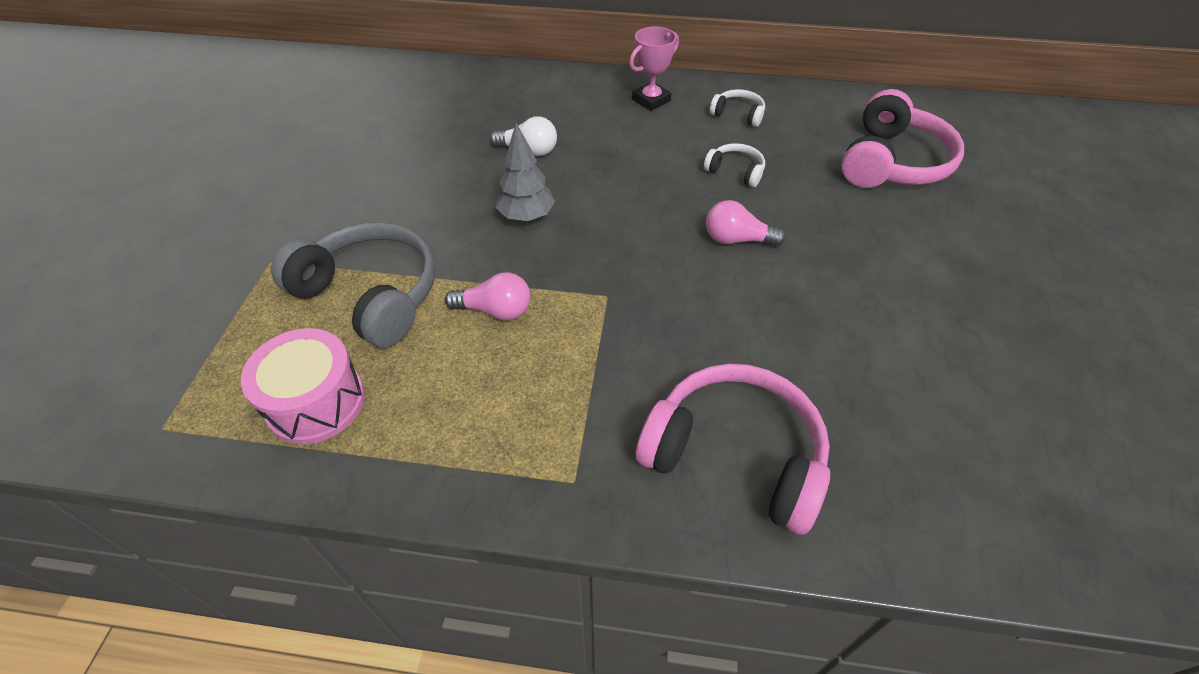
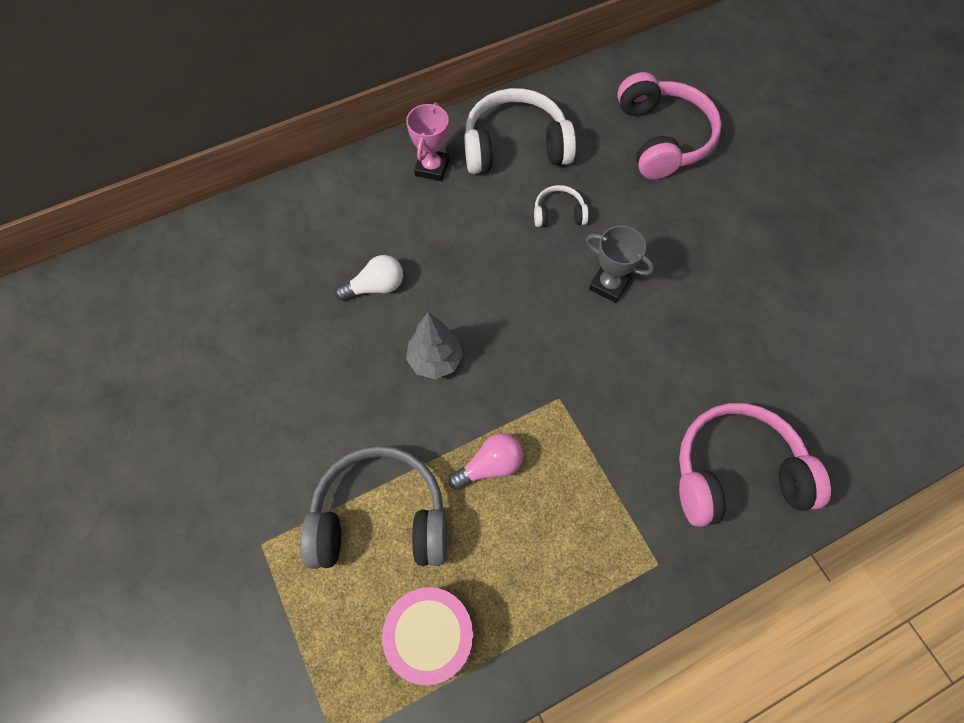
camera: 35 degrees left, 15 degrees up
(737, 239) = (609, 285): pink light bulb -> grey trophy
(738, 114) = (515, 146): white headphones -> white headphones, size x2.11

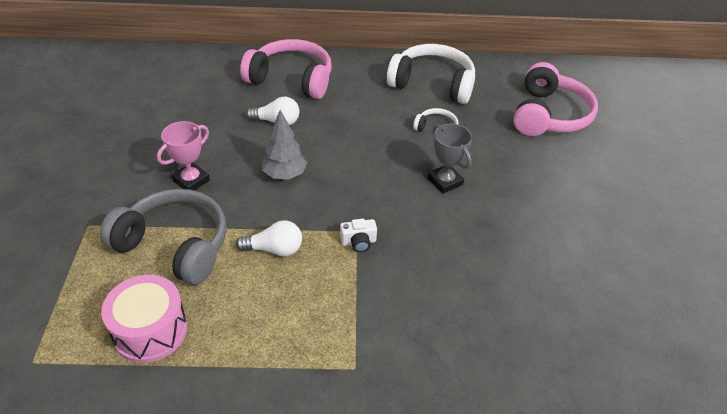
camera: 25 degrees right, 20 degrees down
(432, 168) = (365, 75): pink trophy -> pink trophy (191, 181)
(490, 466) = (274, 249): pink light bulb -> white light bulb
(569, 411) = (358, 242): none -> white camera
(736, 473) = (464, 338): pink headphones -> pink headphones (291, 79)

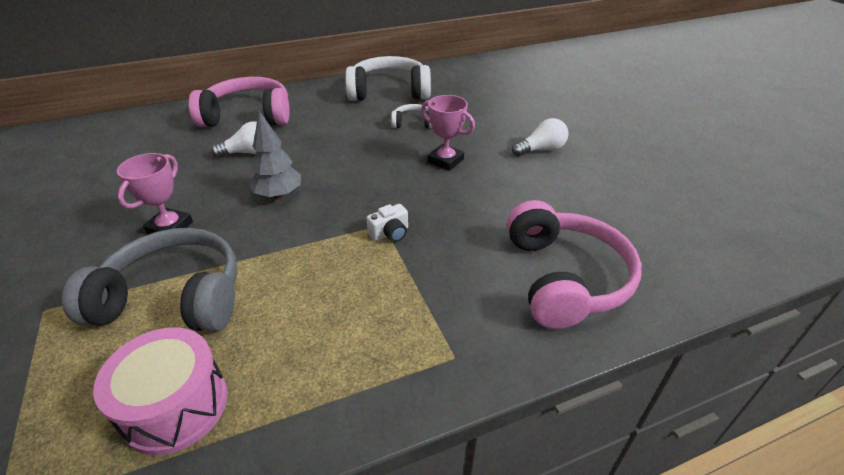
camera: 20 degrees left, 5 degrees down
(274, 249) = (300, 266): white light bulb -> white light bulb (541, 150)
(445, 182) = (445, 161): grey trophy -> pink trophy
(549, 115) = (504, 92): pink headphones -> pink headphones (564, 278)

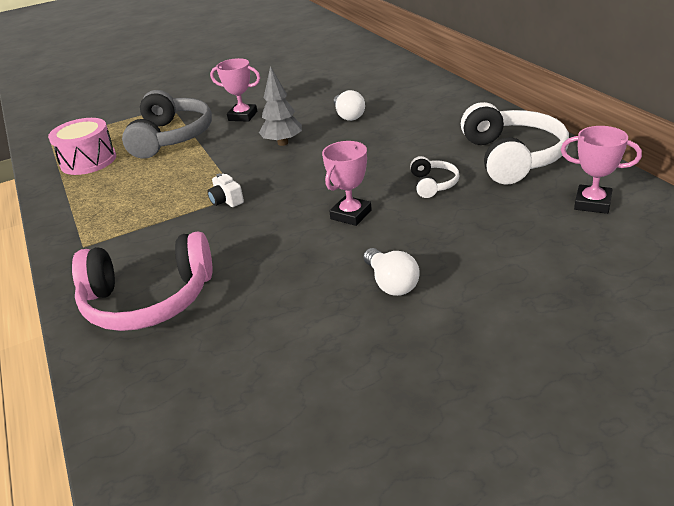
camera: 90 degrees right, 5 degrees down
(248, 116) = (416, 99): pink headphones -> none
(461, 78) = (592, 203): none -> pink trophy

